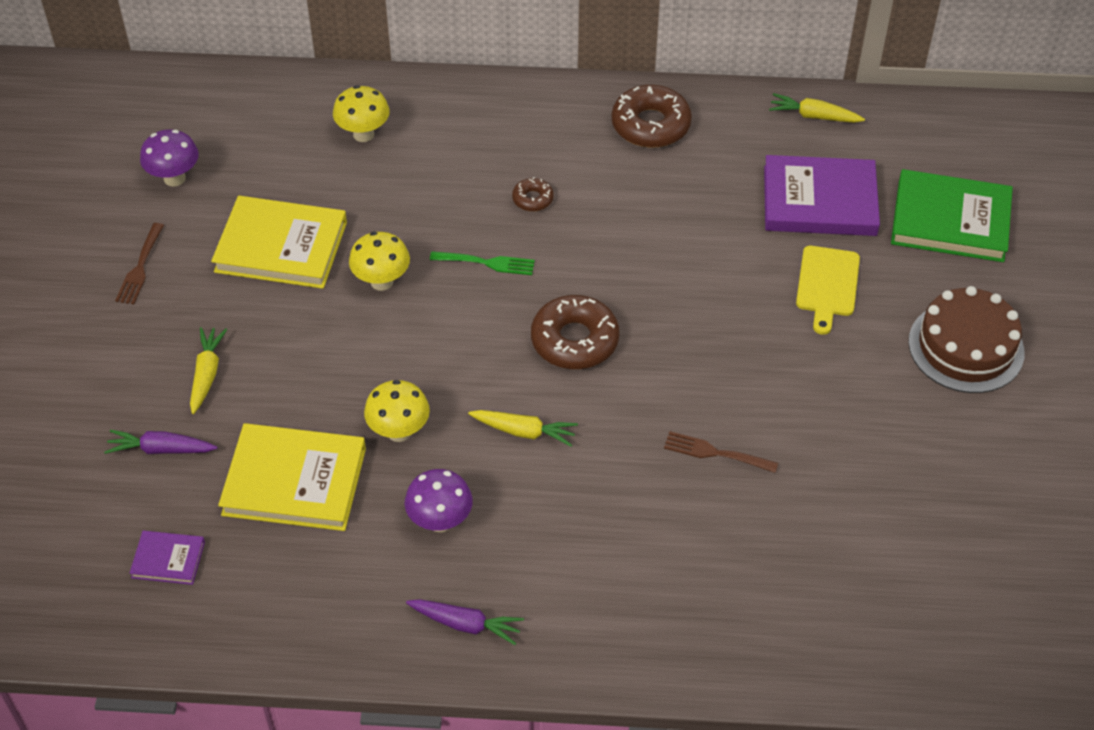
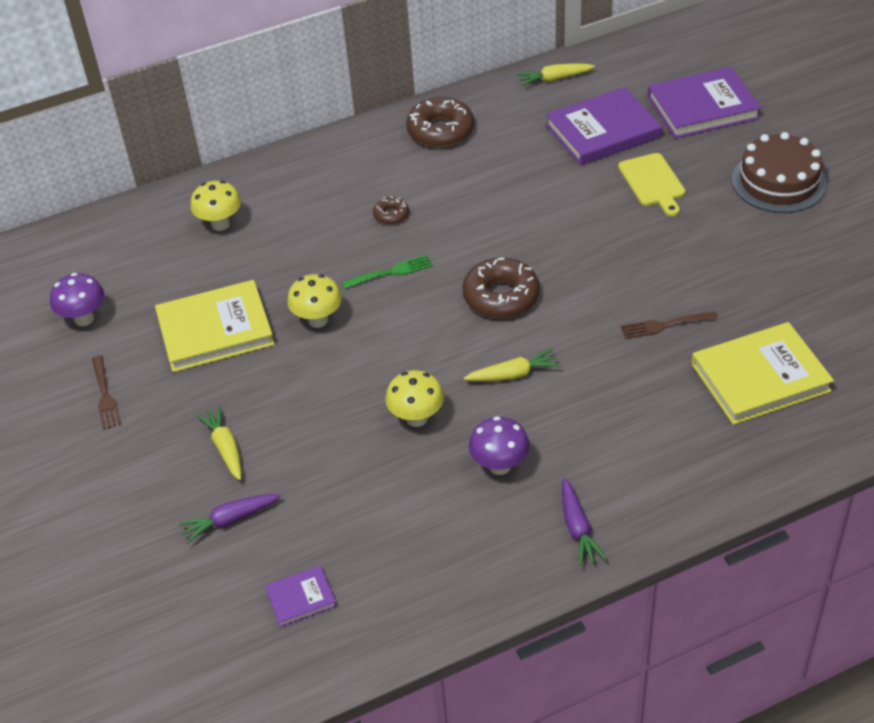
camera: 25 degrees left, 5 degrees down
(294, 481) = (361, 492): yellow book -> yellow book (760, 378)
(465, 624) = (577, 528): purple carrot -> purple carrot turned 90 degrees clockwise
(950, 221) = (702, 107): green book -> purple book

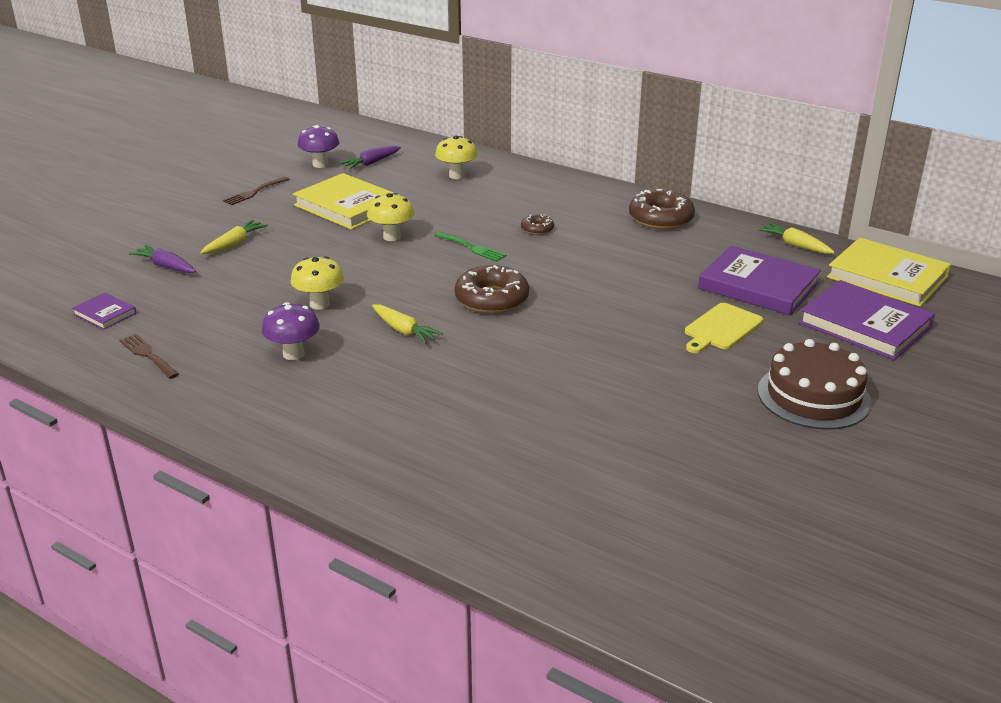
camera: 55 degrees right, 15 degrees down
(577, 528) = (246, 411): purple carrot -> purple carrot (371, 163)
(665, 325) = (535, 387): brown fork -> brown fork (148, 355)
(760, 378) = (514, 459): yellow book -> yellow book (887, 277)

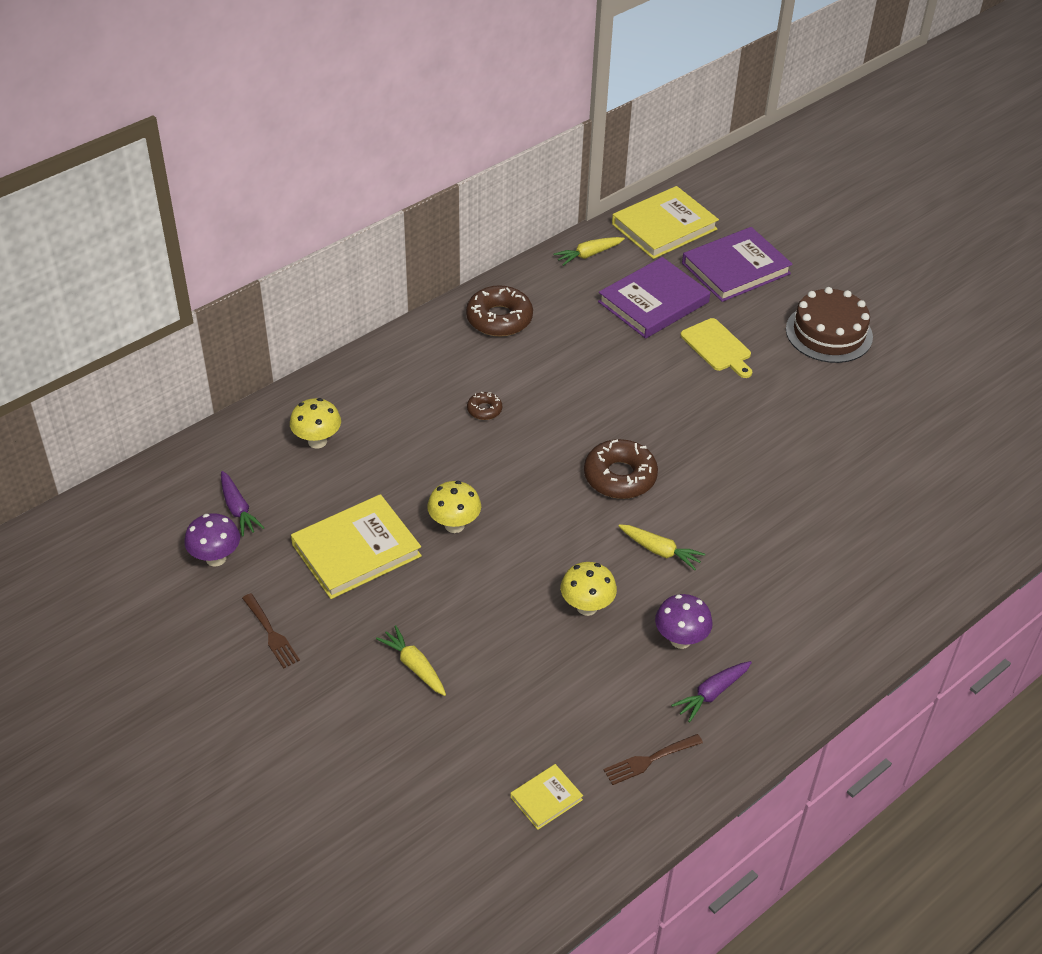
camera: 75 degrees left, 15 degrees up
(105, 314) = (546, 798): purple book -> yellow book
(166, 266) = (448, 736): purple carrot -> purple carrot (712, 693)
(404, 330) = (660, 551): yellow carrot -> yellow carrot turned 60 degrees clockwise
(471, 248) = (506, 467): green fork -> none

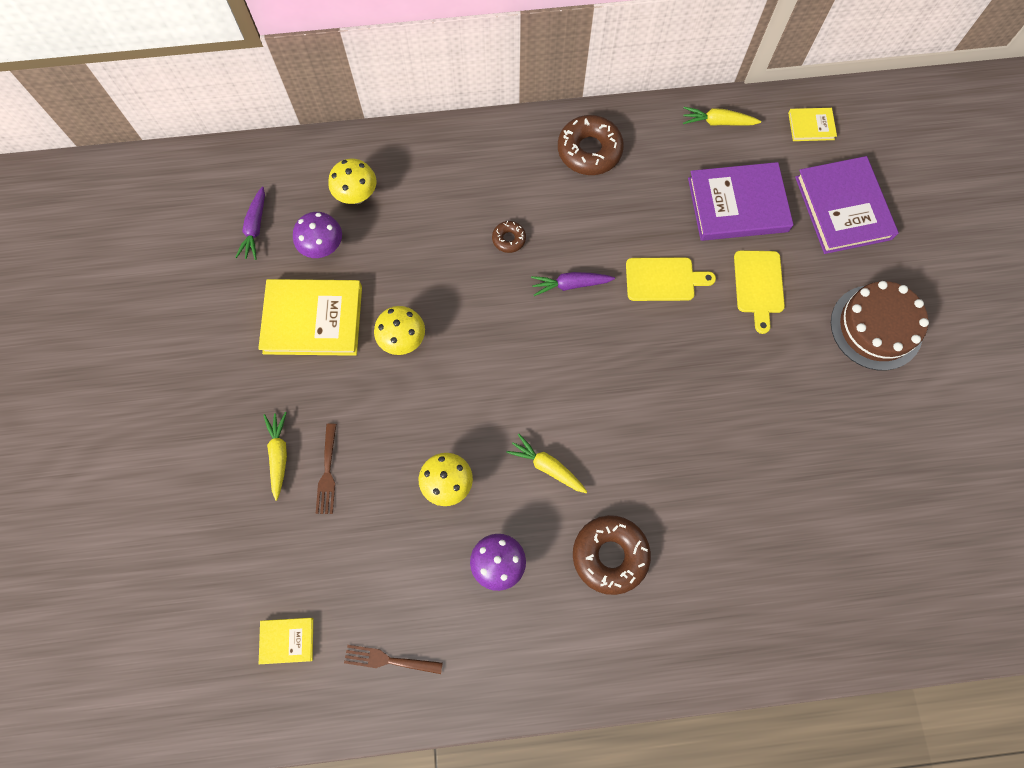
camera: 35 degrees right, 25 degrees up
(216, 558) = (209, 265): purple mushroom -> purple mushroom (323, 248)
(271, 633) = (200, 359): brown fork -> brown fork (327, 472)
(620, 476) = (570, 372): brown donut -> brown donut (610, 555)
(639, 378) = (663, 279): none -> yellow cutting board
(660, 551) = (547, 467): yellow carrot -> yellow carrot turned 150 degrees clockwise
(664, 227) = (811, 126): yellow book -> yellow book, size x0.49
(712, 693) = (484, 632): purple carrot -> purple carrot (570, 285)
(736, 268) = (843, 208): purple book -> purple book turned 75 degrees clockwise

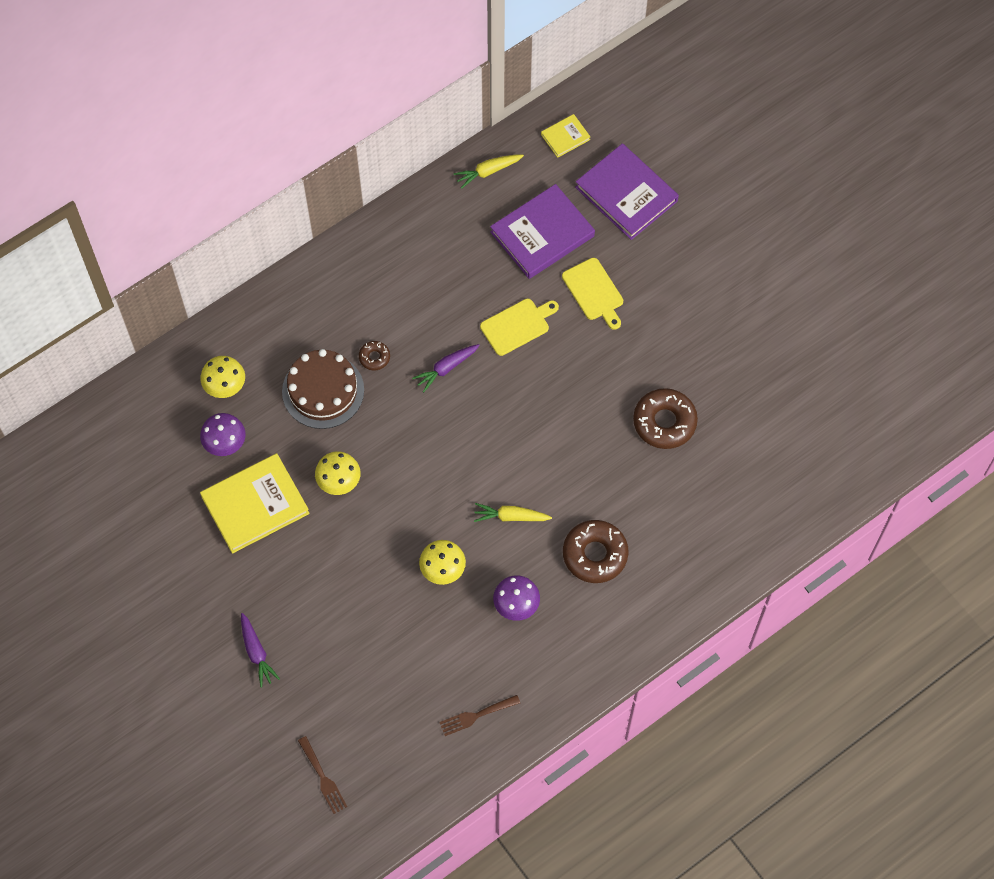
camera: 30 degrees left, 5 degrees down
(255, 228) = (156, 458): purple carrot -> purple carrot (256, 652)
(279, 455) = (297, 621): yellow carrot -> none
(287, 640) = (392, 745): yellow book -> none
(327, 472) = (344, 612): brown fork -> brown fork (322, 777)
(589, 151) = (396, 250): brown donut -> brown donut (664, 422)
(876, 327) = (700, 278): brown cake -> brown cake (323, 391)

